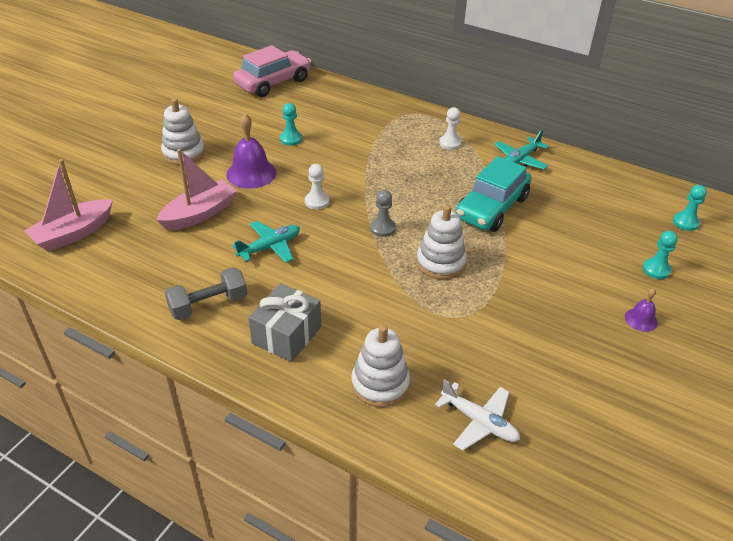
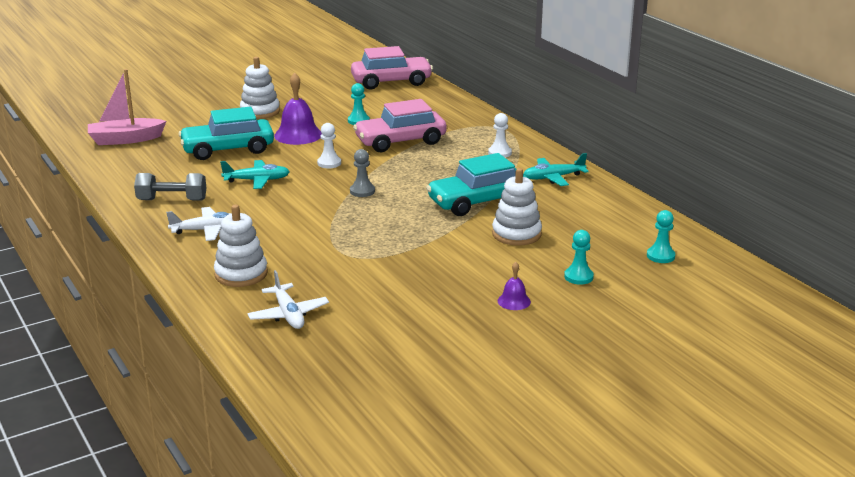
camera: 30 degrees right, 15 degrees down
(200, 214) = (228, 149): pink boat -> turquoise car
(286, 335) = (207, 230): grey gift -> white plane
(354, 154) = (400, 141): none -> pink car
(440, 263) = (383, 223): white stacking toy -> white stacking toy (516, 234)

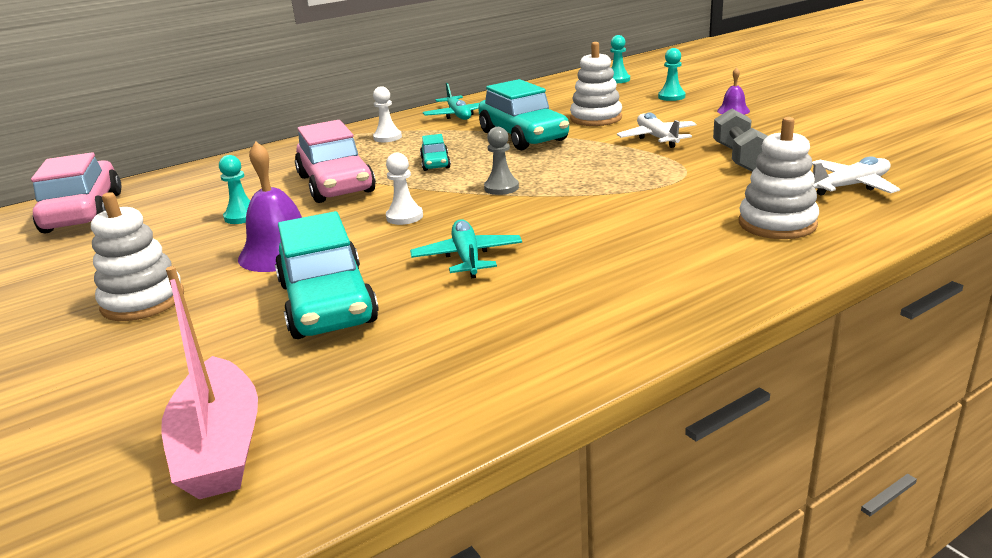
camera: 90 degrees left, 0 degrees up
(172, 200) = (556, 318): grey dumbbell -> grey dumbbell (740, 158)
(207, 230) = (660, 267): white plane -> white plane (657, 138)
(427, 170) = (435, 163): none -> turquoise car

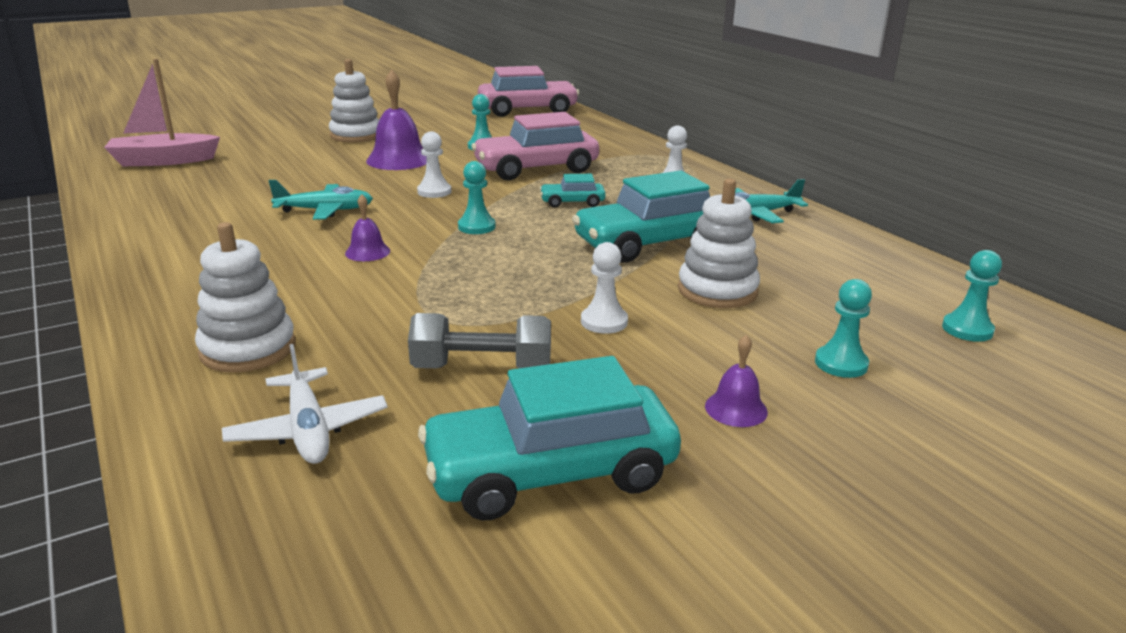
camera: 90 degrees right, 0 degrees up
(327, 303) = (298, 174): turquoise car -> turquoise car (550, 472)
(501, 188) = (476, 227): grey pawn -> turquoise pawn
(574, 218) = (367, 252): none -> purple bell
(657, 138) = (604, 322): white plane -> white pawn

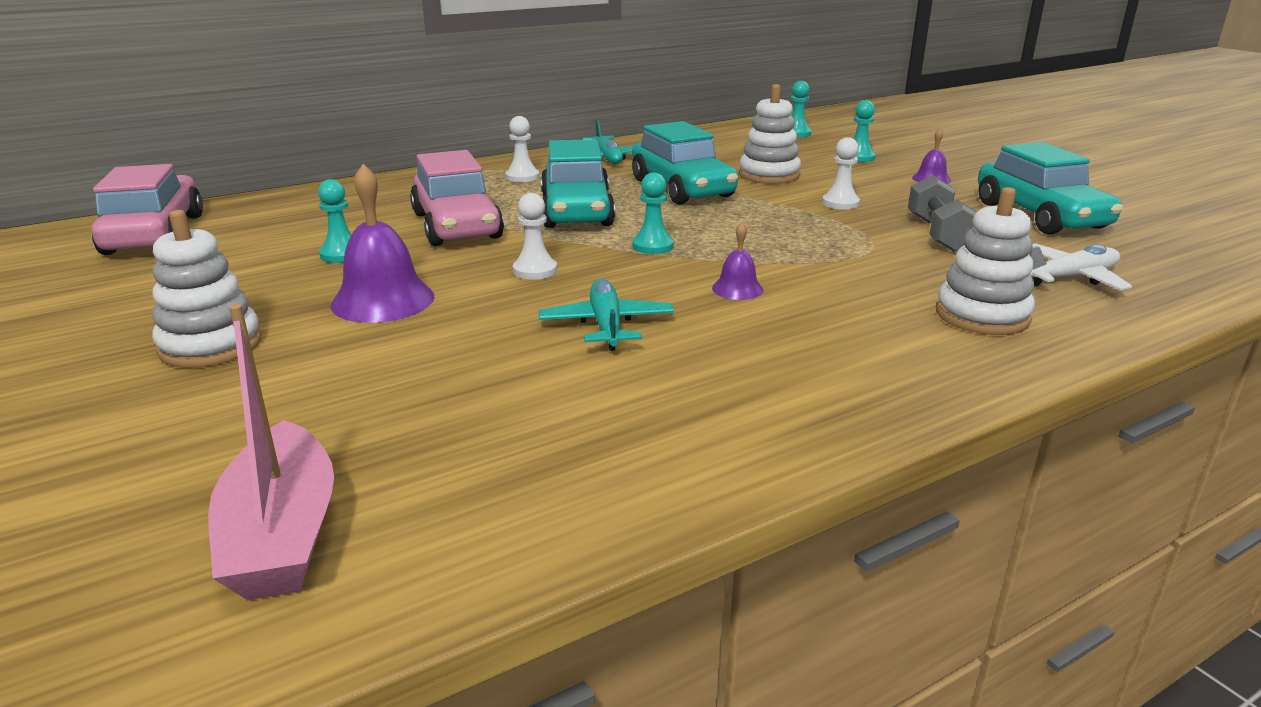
camera: 90 degrees left, 0 degrees up
(572, 202) = (576, 211): turquoise car -> turquoise car, size x2.10

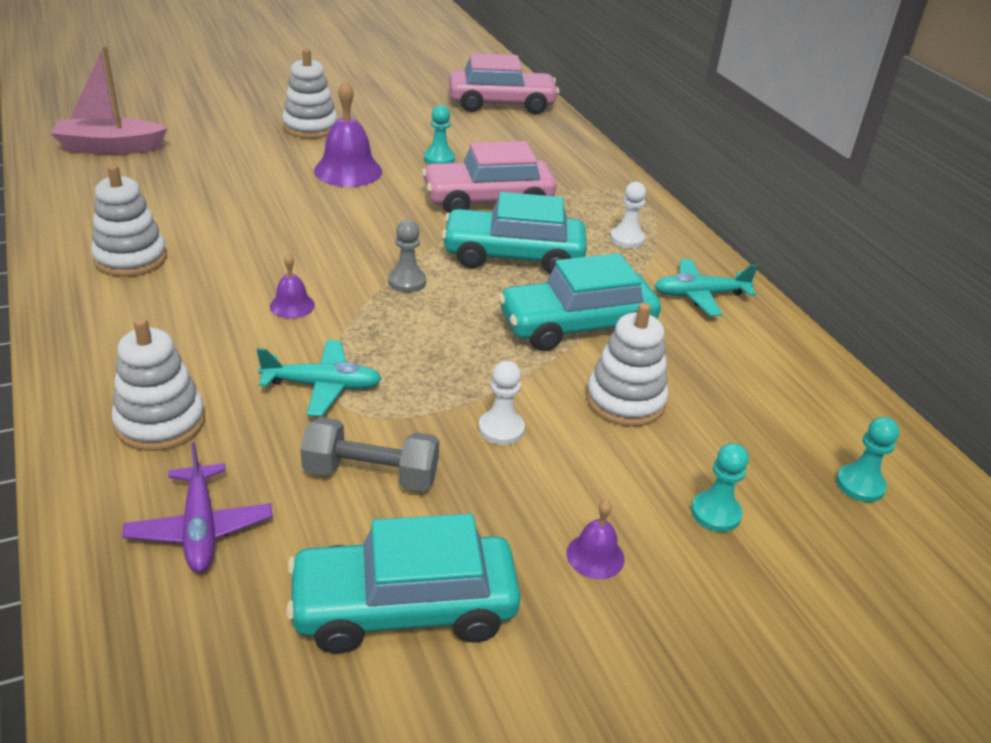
camera: 95 degrees right, 10 degrees up
(535, 270) = (375, 224): white pawn -> none
(606, 325) = (260, 241): turquoise plane -> turquoise plane (322, 386)
(653, 246) = (407, 281): turquoise pawn -> grey pawn
(704, 402) = (131, 258): none -> white stacking toy
(1070, 278) = (200, 528): white plane -> purple plane

